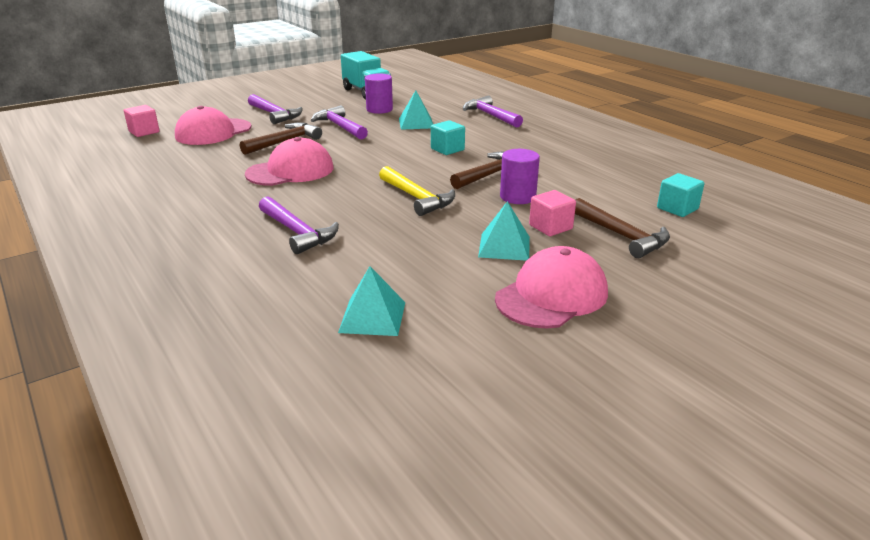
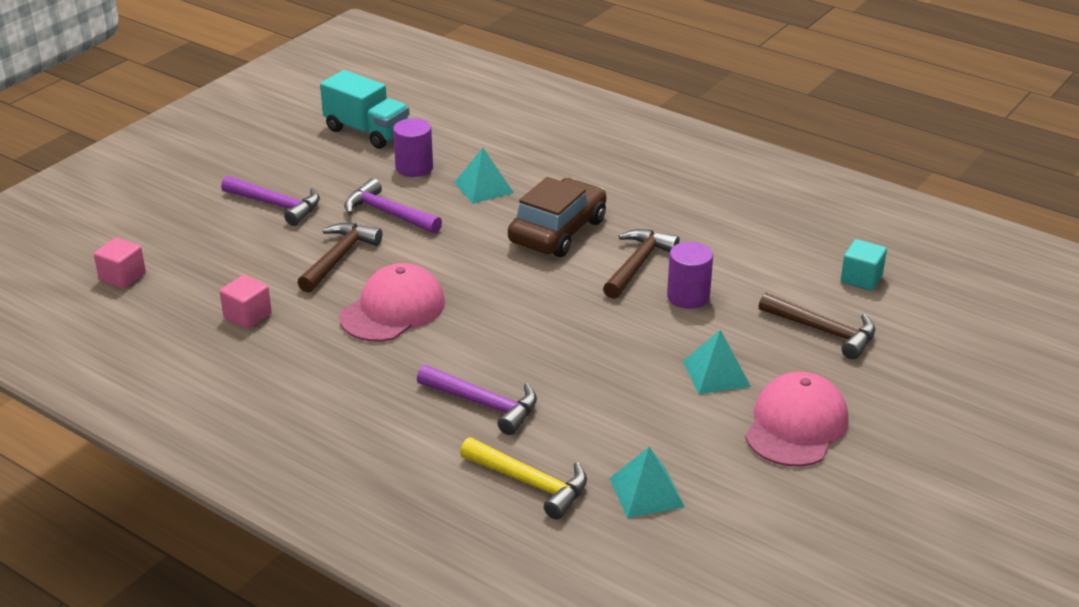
camera: 20 degrees left, 5 degrees up
(213, 132) = (223, 258): pink cap -> none
(416, 198) = (577, 322): yellow hammer -> yellow hammer (530, 483)
(447, 149) = (557, 231): turquoise cube -> brown car
(491, 115) = (570, 154): purple hammer -> none
(550, 227) = (747, 335): pink cube -> pink cube (247, 316)

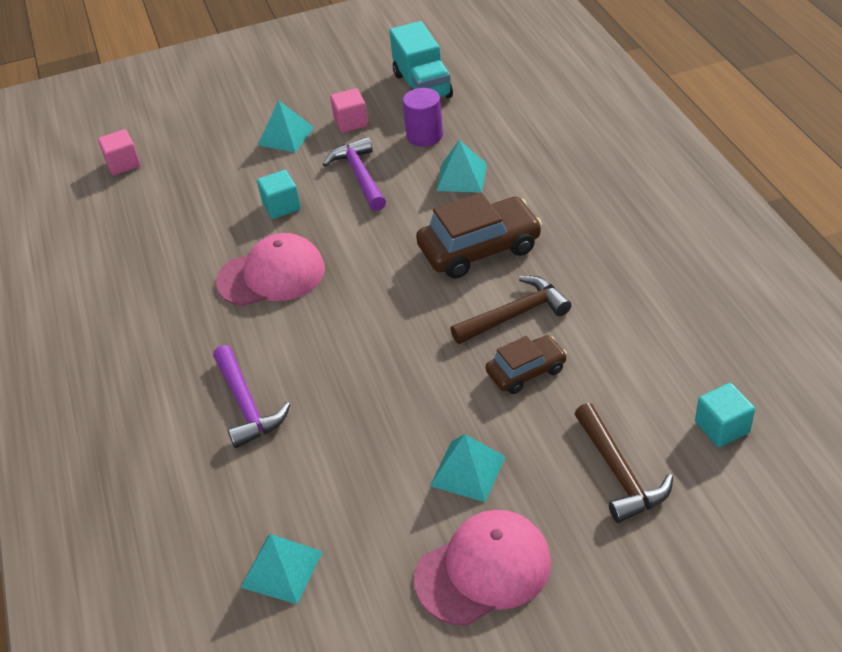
camera: 40 degrees right, 10 degrees up
(247, 316) = (167, 235): pink cube -> pink cube (351, 122)
(276, 205) = (286, 136): purple hammer -> turquoise pyramid
(339, 258) = (281, 206): brown hammer -> turquoise cube
(530, 483) = (203, 506): yellow hammer -> none
(688, 297) = (526, 371): purple cylinder -> brown car

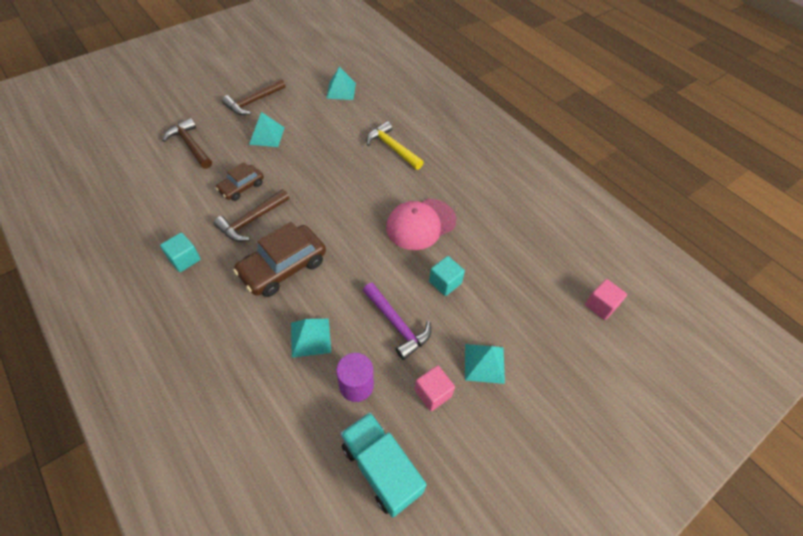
camera: 155 degrees right, 10 degrees up
(246, 405) = (392, 148): purple hammer -> yellow hammer
(483, 570) = (253, 102): pink cap -> brown hammer
(722, 427) = (132, 173): turquoise cube -> turquoise cube (184, 259)

